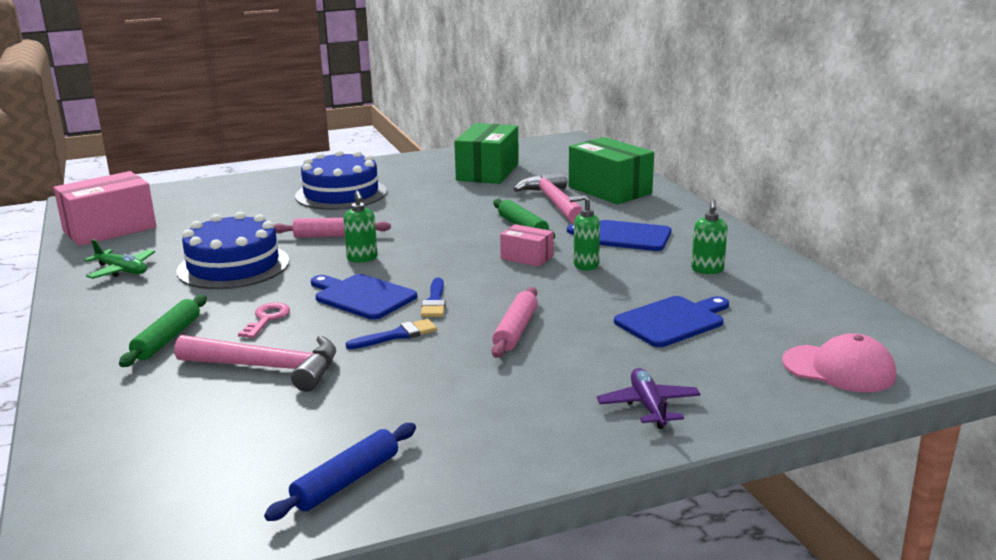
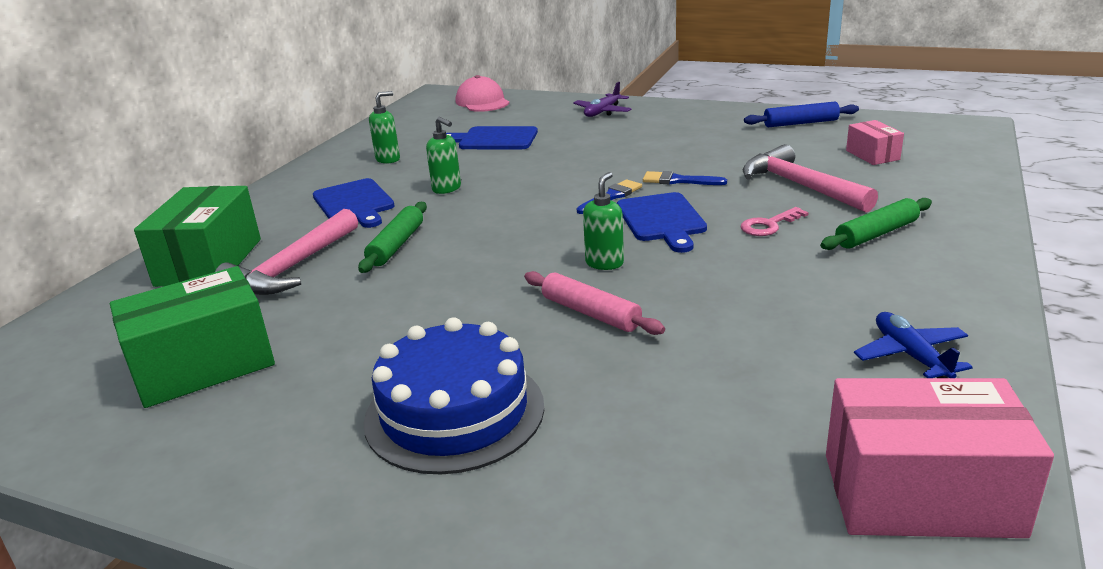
camera: 135 degrees left, 5 degrees up
(122, 270) = (910, 355): green plane -> blue plane
(233, 266) = (754, 306): blue cake -> none
(516, 330) = (594, 160): pink rolling pin -> none
(527, 257) = (469, 210): pink box -> pink box (872, 155)

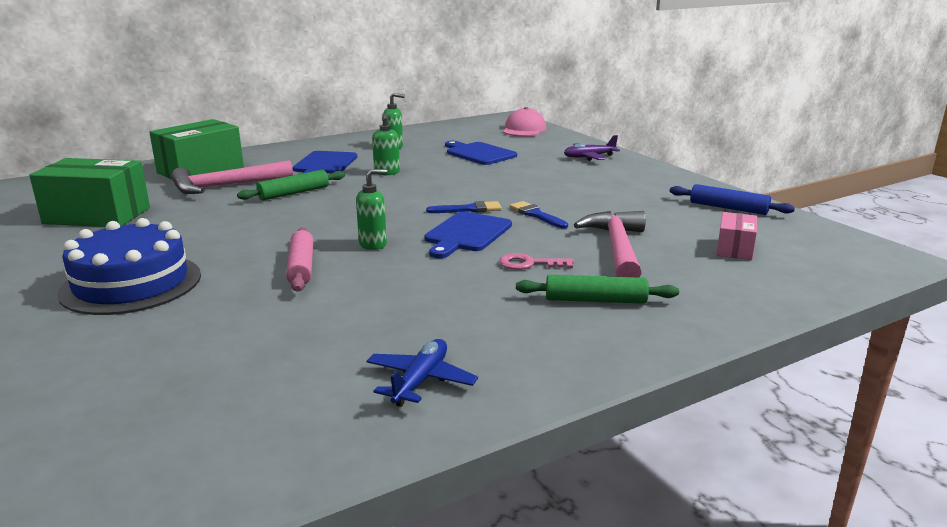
camera: 35 degrees right, 5 degrees down
(920, 494) = (225, 453): pink box -> none

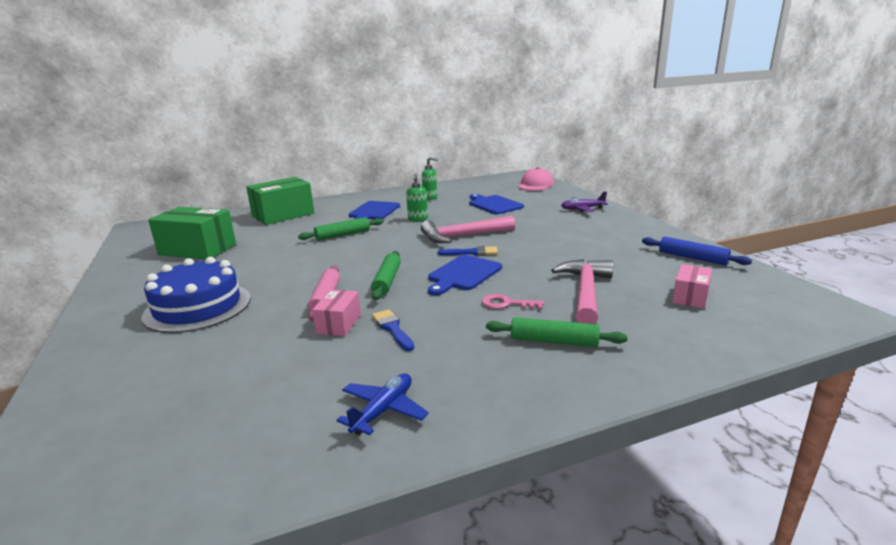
camera: 10 degrees right, 0 degrees up
(226, 186) = (296, 228): pink hammer -> pink hammer (463, 236)
(330, 294) = (339, 324): none -> pink box
(373, 244) = (387, 281): green soap dispenser -> green rolling pin
(536, 215) = (525, 259): blue brush -> blue brush (392, 329)

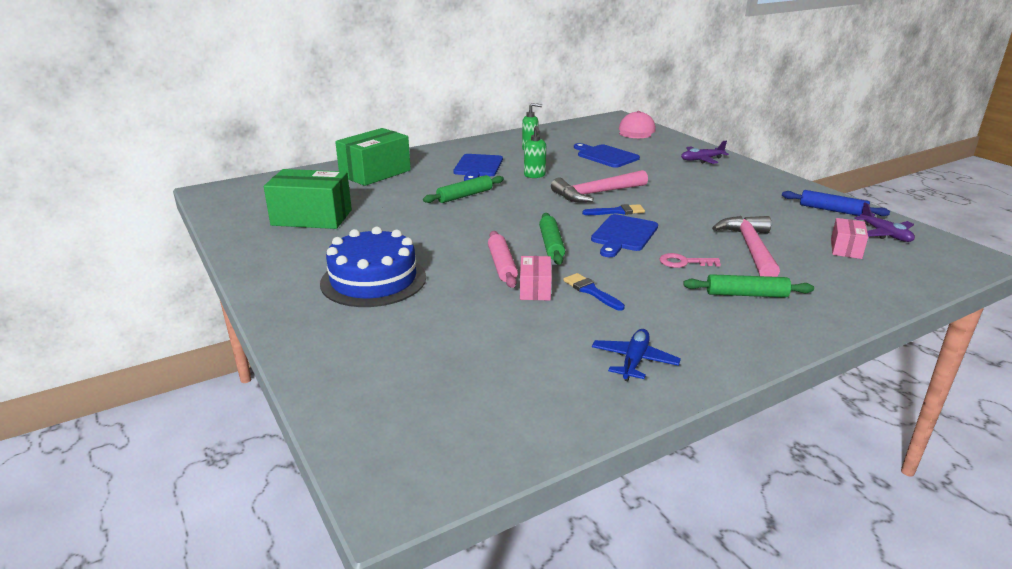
camera: 10 degrees left, 5 degrees up
(741, 284) = (885, 234): none -> purple plane

